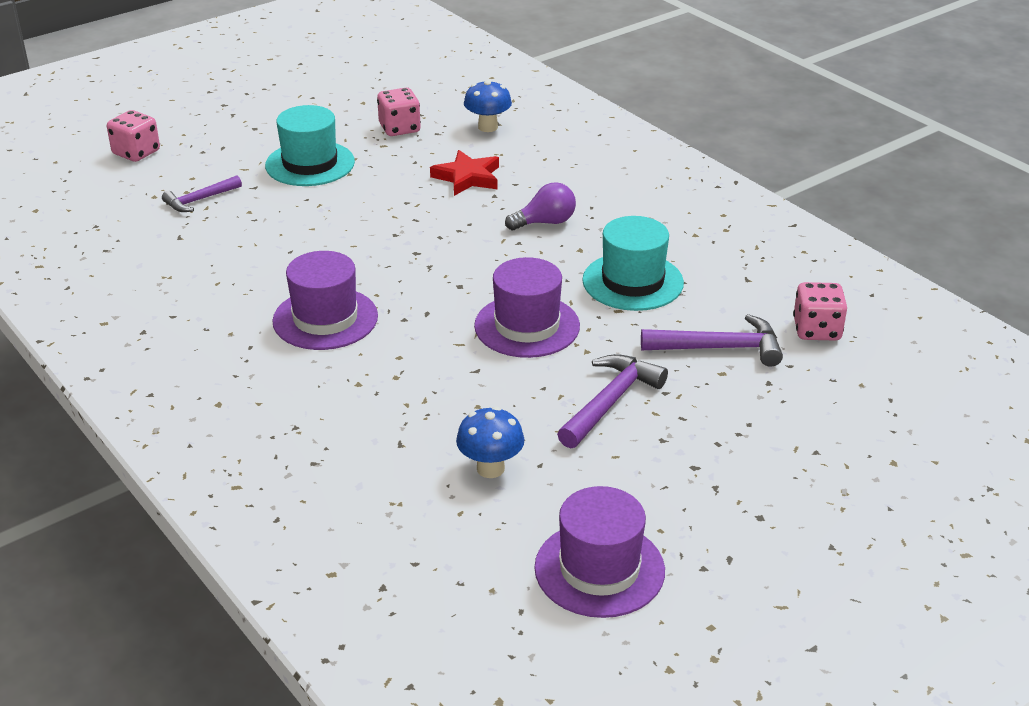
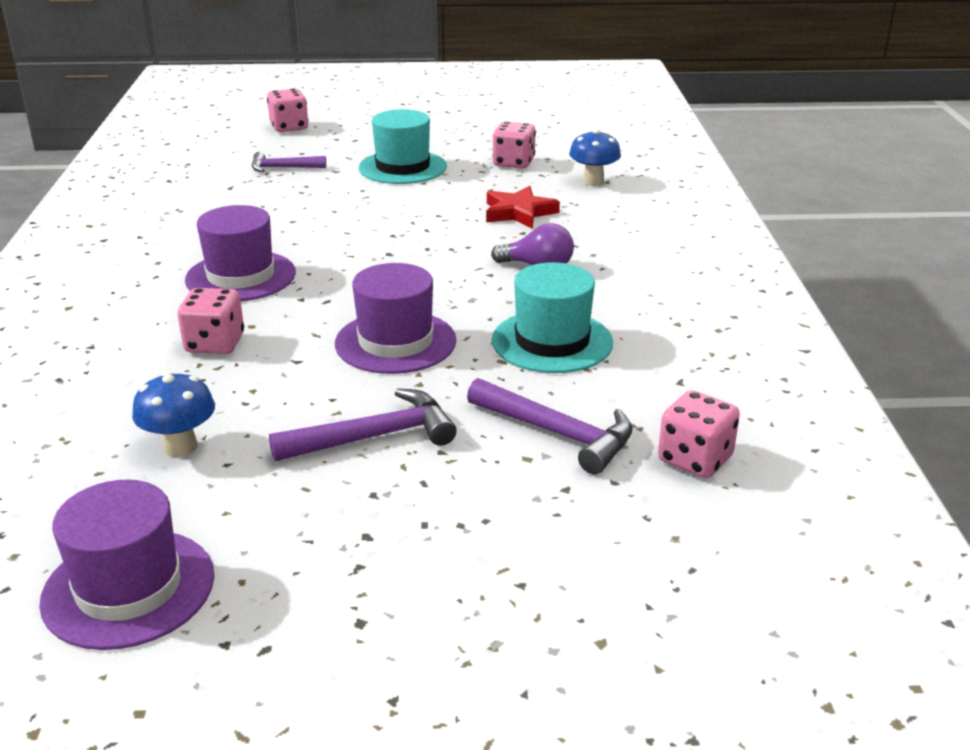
camera: 35 degrees right, 5 degrees down
(394, 383) = (215, 344): none -> pink dice

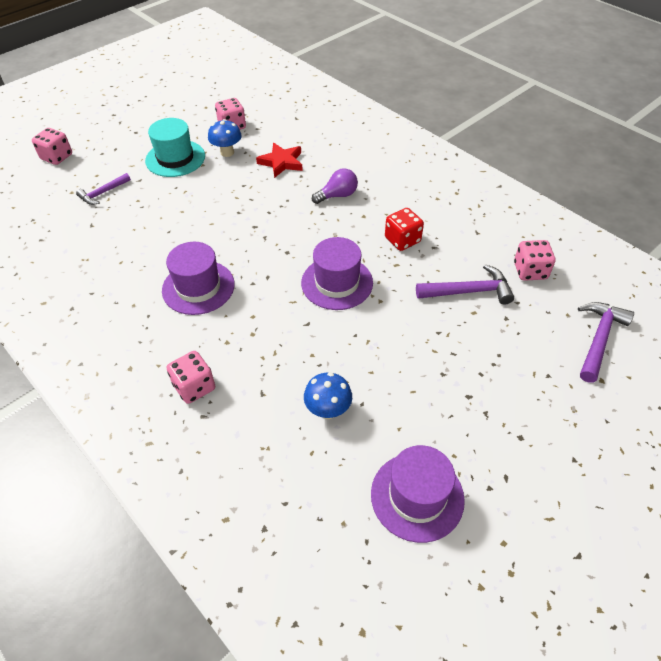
camera: 40 degrees left, 20 degrees up
(215, 344) = (251, 339): pink dice -> pink dice (194, 387)
(374, 437) = (402, 344): purple hammer -> purple hammer (598, 339)
(552, 341) = (402, 240): turquoise hat -> red dice
(593, 181) = (290, 121): blue mushroom -> blue mushroom (227, 152)

